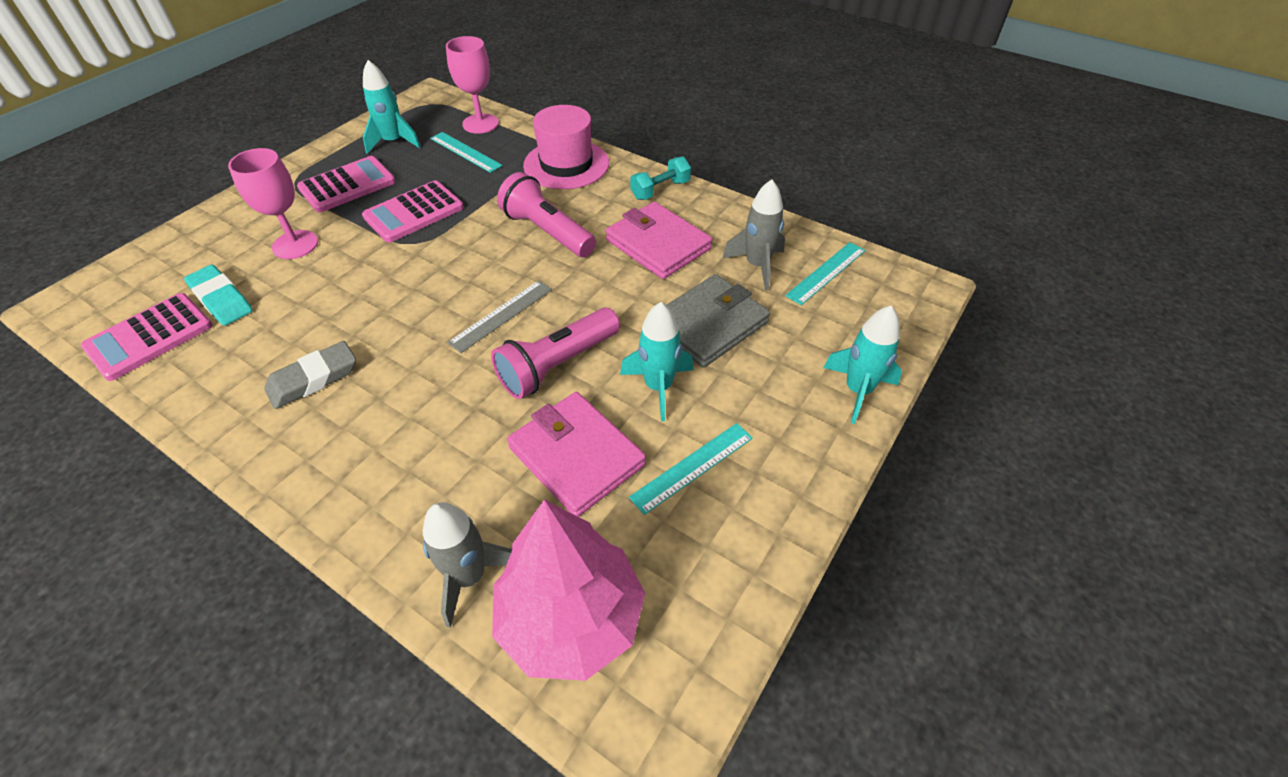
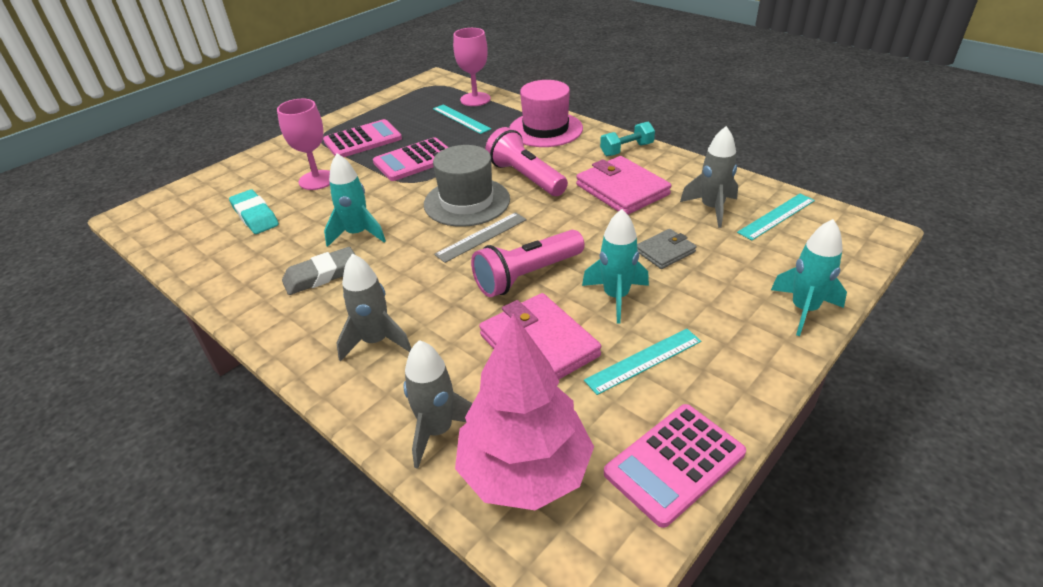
camera: 10 degrees right, 10 degrees down
(149, 336) = (197, 239): pink calculator -> pink calculator (674, 463)
(387, 465) = (376, 341): none -> grey rocket
(393, 142) = (403, 111): turquoise rocket -> turquoise rocket (357, 234)
(481, 268) = (467, 202): none -> grey hat
(709, 324) = (665, 251): grey wallet -> grey wallet, size x0.56

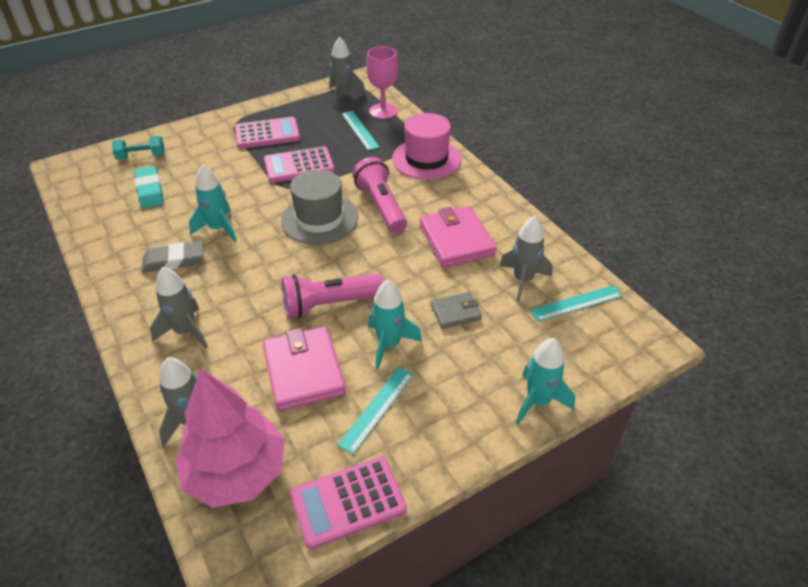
camera: 15 degrees right, 5 degrees up
(317, 180) = (212, 167): pink goblet -> none
(425, 94) = (343, 95): none -> grey rocket
(482, 237) = (313, 257): grey ruler -> none
(626, 150) = (485, 198): turquoise dumbbell -> turquoise dumbbell (141, 156)
(643, 360) = (377, 408): turquoise ruler -> turquoise ruler turned 45 degrees counterclockwise

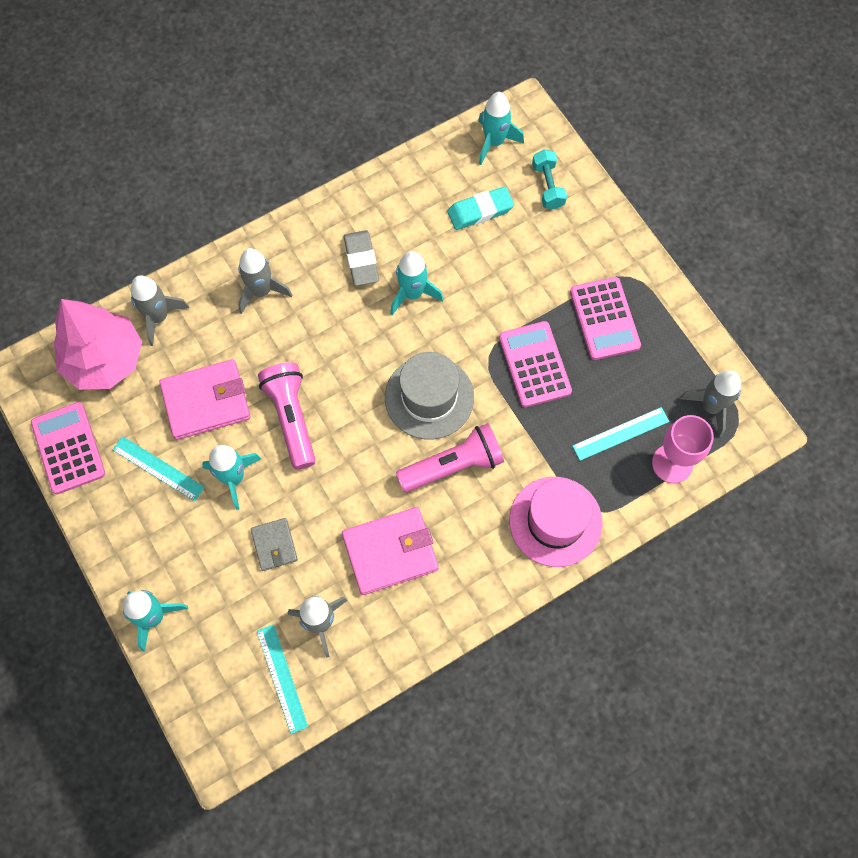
camera: 90 degrees right, 25 degrees up
(85, 182) = (494, 142): none -> turquoise rocket

